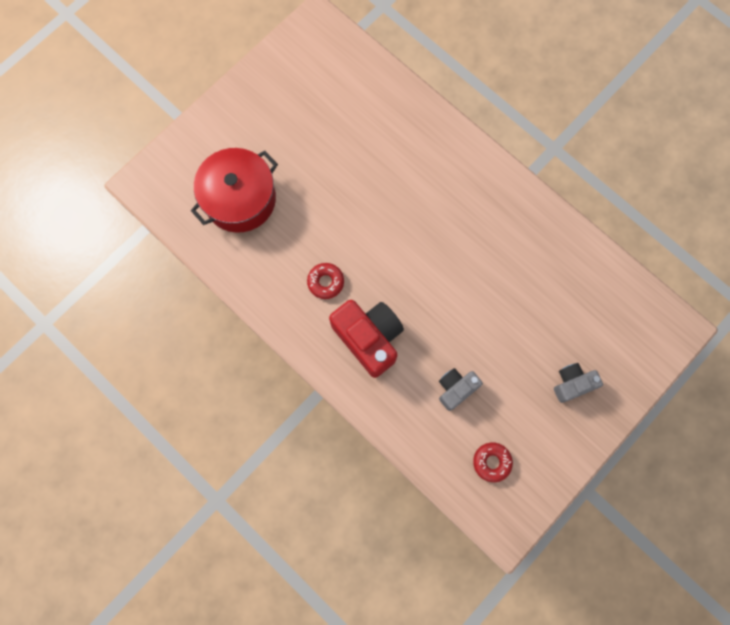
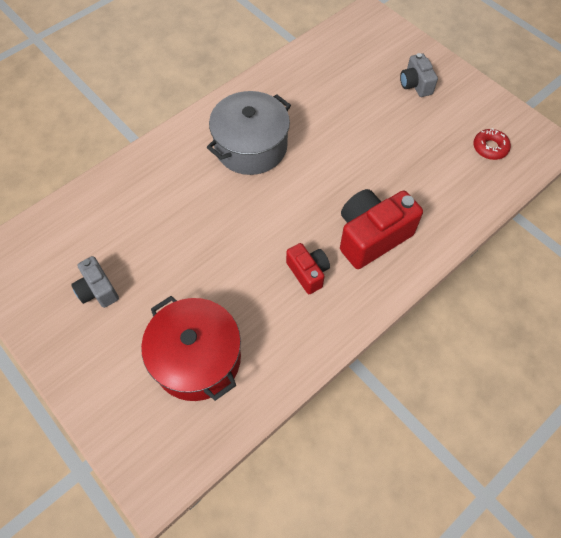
camera: 85 degrees left, 15 degrees down
(325, 282) = (308, 273): red donut -> red camera
(456, 389) = (422, 168): grey camera -> grey camera (98, 290)
(463, 218) = (251, 146): none -> grey pot

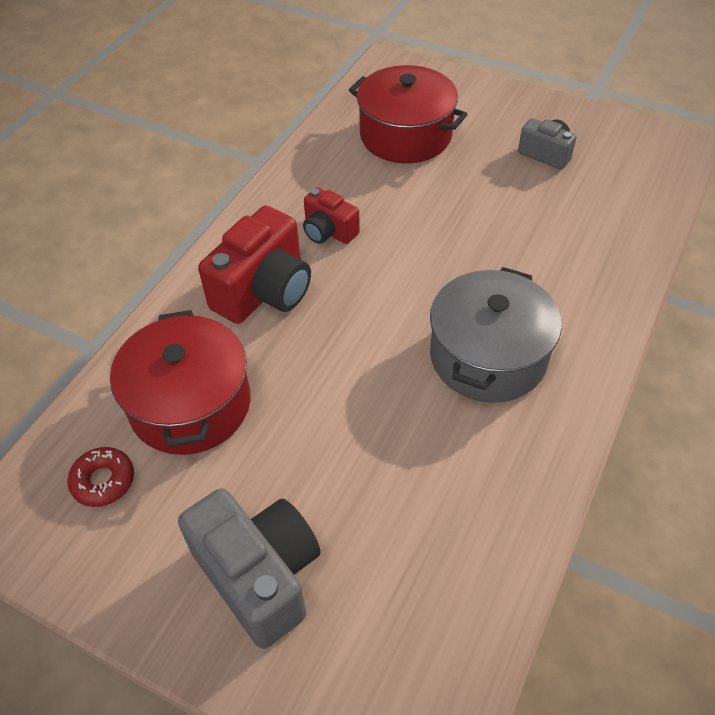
camera: 160 degrees right, 10 degrees down
(415, 84) = (259, 575): grey camera -> grey camera, size x1.77
(436, 174) = (190, 404): none -> red pot

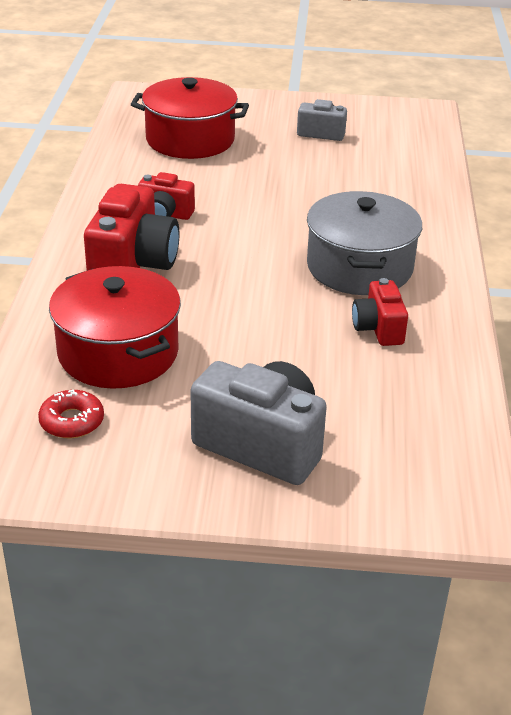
camera: 25 degrees left, 15 degrees down
(462, 451) = (378, 329): none -> red camera

